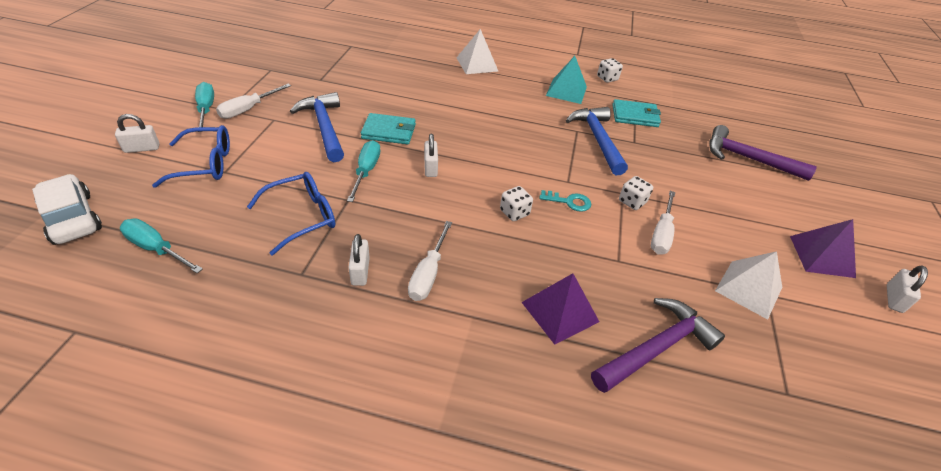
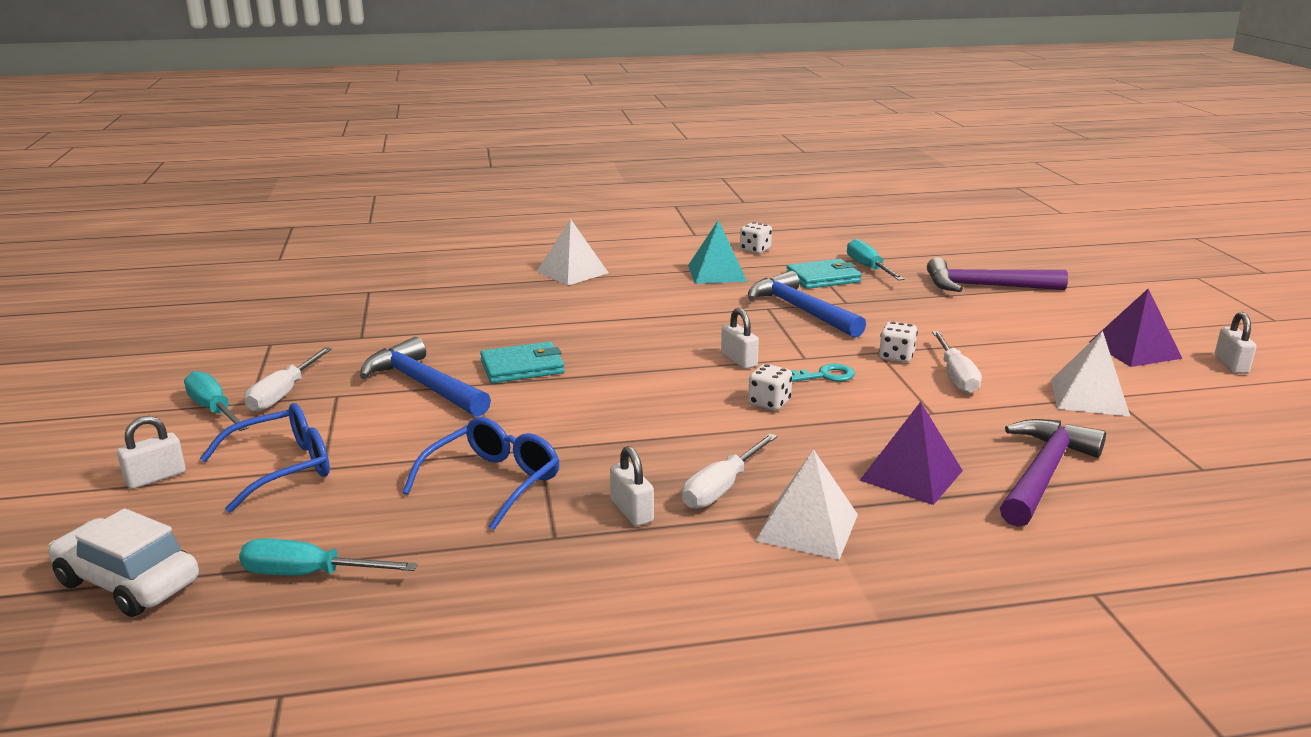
camera: 20 degrees left, 20 degrees down
(366, 171) = (533, 414): turquoise screwdriver -> turquoise screwdriver (868, 268)
(428, 274) = (722, 488): white screwdriver -> white screwdriver turned 45 degrees clockwise
(430, 168) = (618, 388): white padlock -> white padlock (739, 360)
(455, 329) = (807, 527): none -> white pyramid

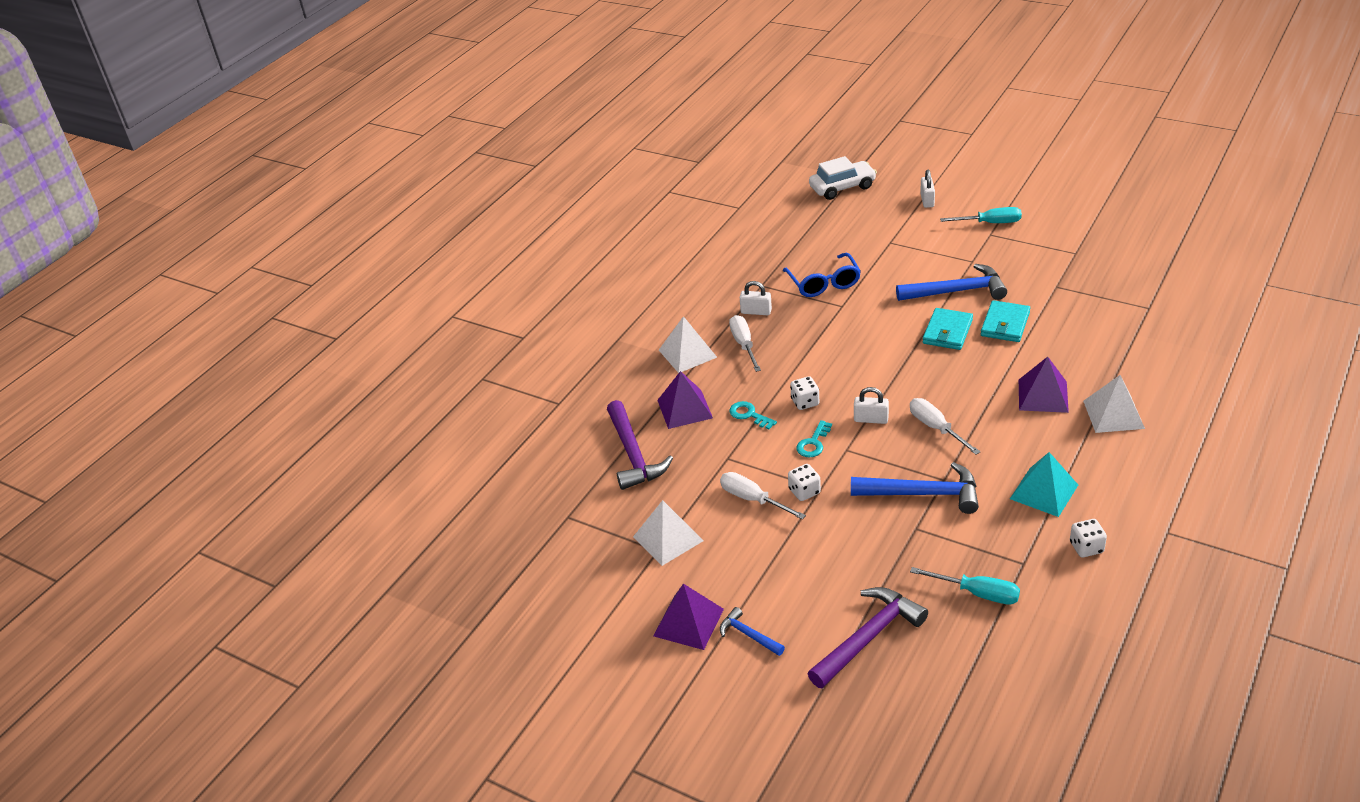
camera: 135 degrees right, 15 degrees up
(283, 468) = (901, 232): blue glasses -> none
(284, 394) = (990, 246): white screwdriver -> white screwdriver (936, 428)
(309, 574) = (803, 224): turquoise screwdriver -> none
(582, 300) = (1043, 395): none -> purple pyramid
(823, 278) = (978, 548): turquoise wallet -> turquoise wallet (1005, 324)
(846, 427) = (749, 415): none -> turquoise key
(1085, 324) = (748, 635): none -> blue hammer
(1231, 365) = (618, 653): white padlock -> none

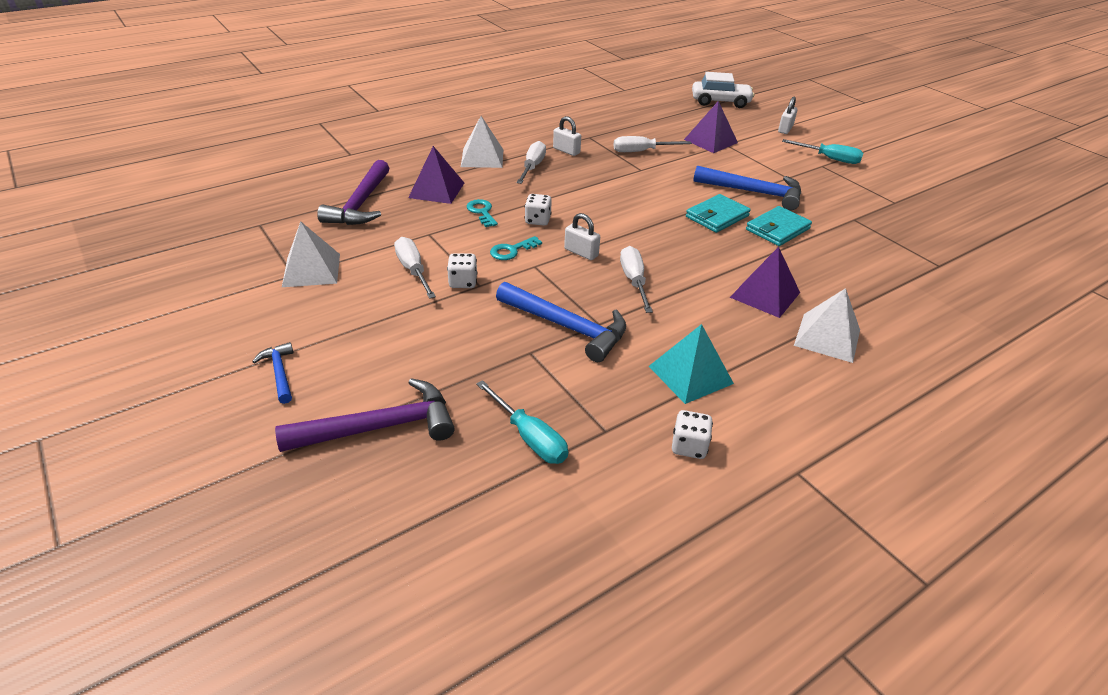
camera: 20 degrees right, 0 degrees up
(688, 622) = (245, 339): purple pyramid -> purple pyramid (710, 141)
(824, 283) = (641, 151): blue glasses -> white screwdriver

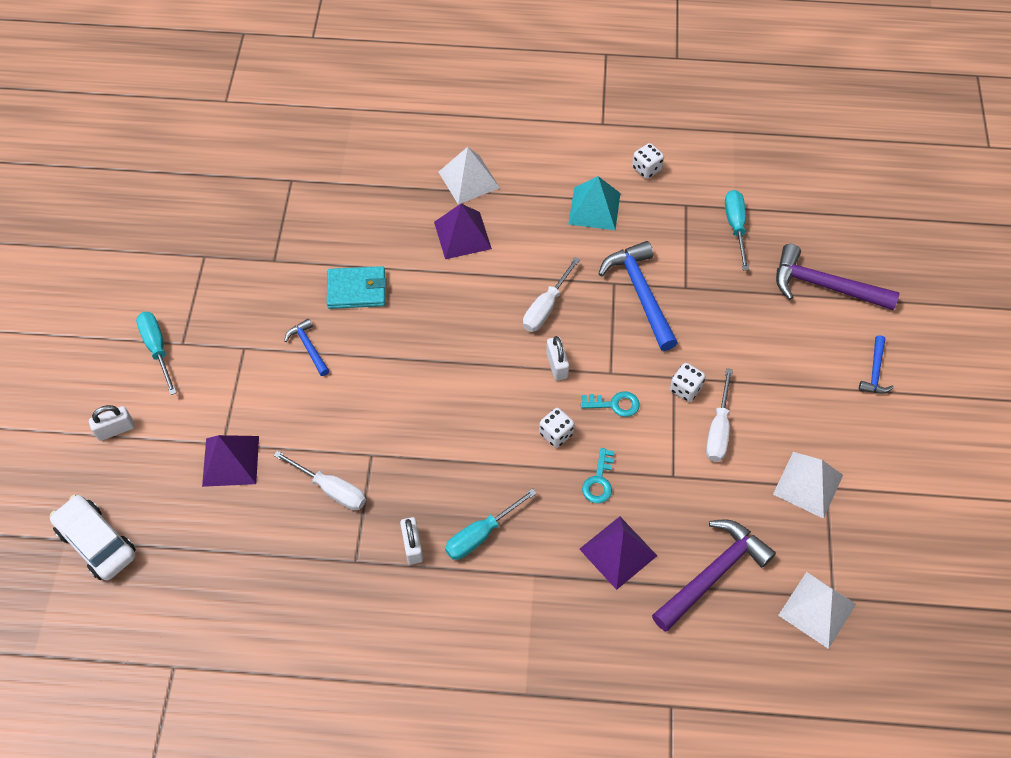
camera: 140 degrees left, 20 degrees up
(482, 158) = (521, 592): white pyramid -> white pyramid (817, 609)
(532, 167) = (481, 534): white screwdriver -> turquoise screwdriver
(717, 216) = (387, 337): turquoise wallet -> none
(754, 192) = (308, 347): blue hammer -> blue hammer, size x0.52

